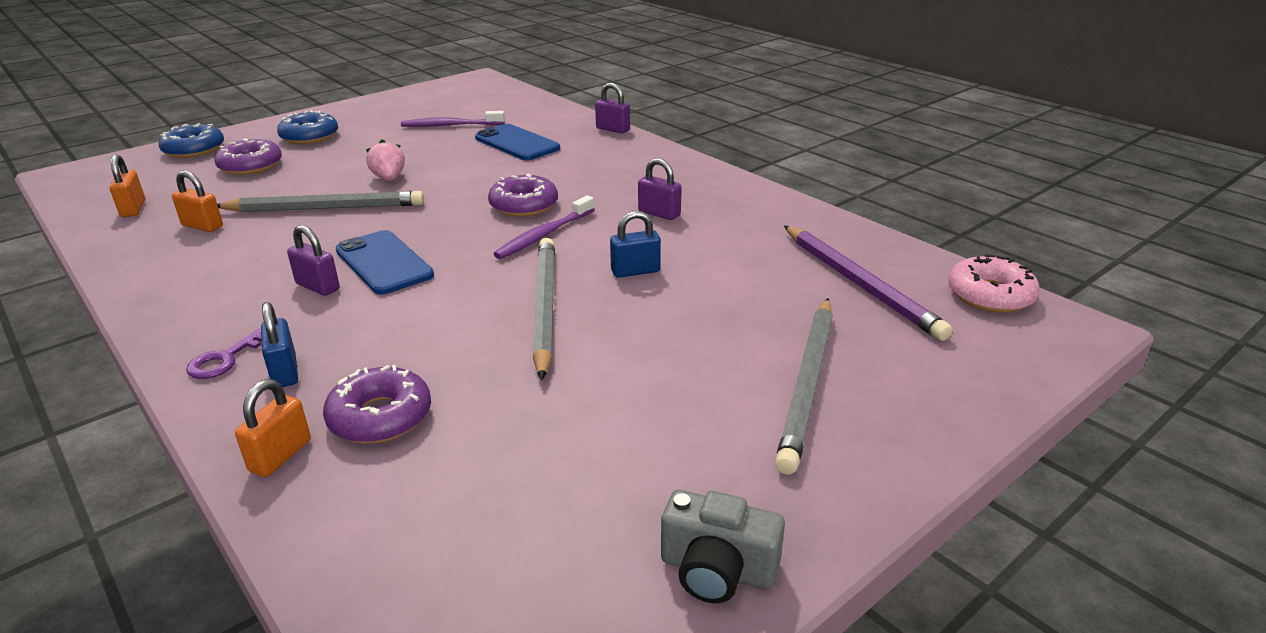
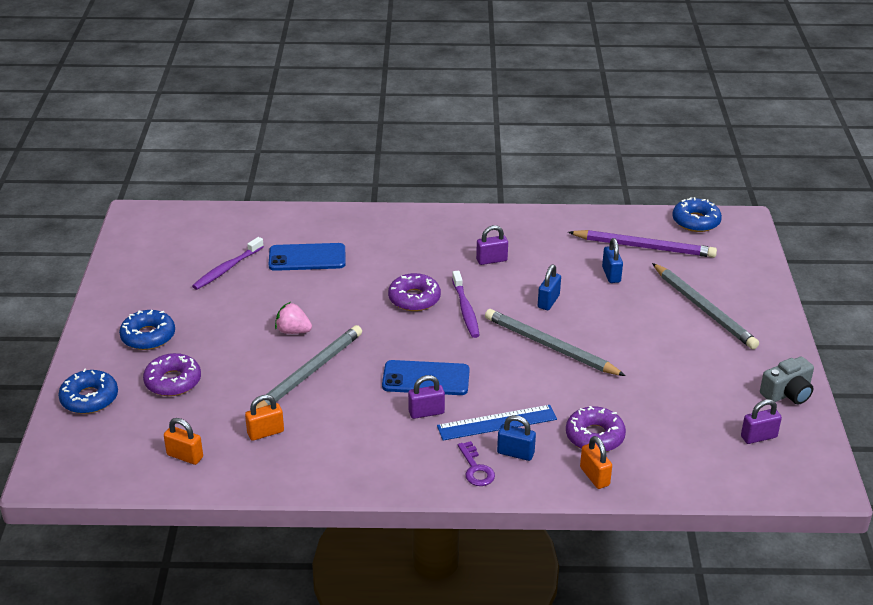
camera: 50 degrees left, 5 degrees up
(340, 335) = (497, 422): none -> blue ruler
(613, 129) = (341, 212): purple padlock -> purple padlock (758, 437)
(759, 286) = (611, 274): none -> blue padlock
(990, 295) = (696, 221): pink donut -> blue donut

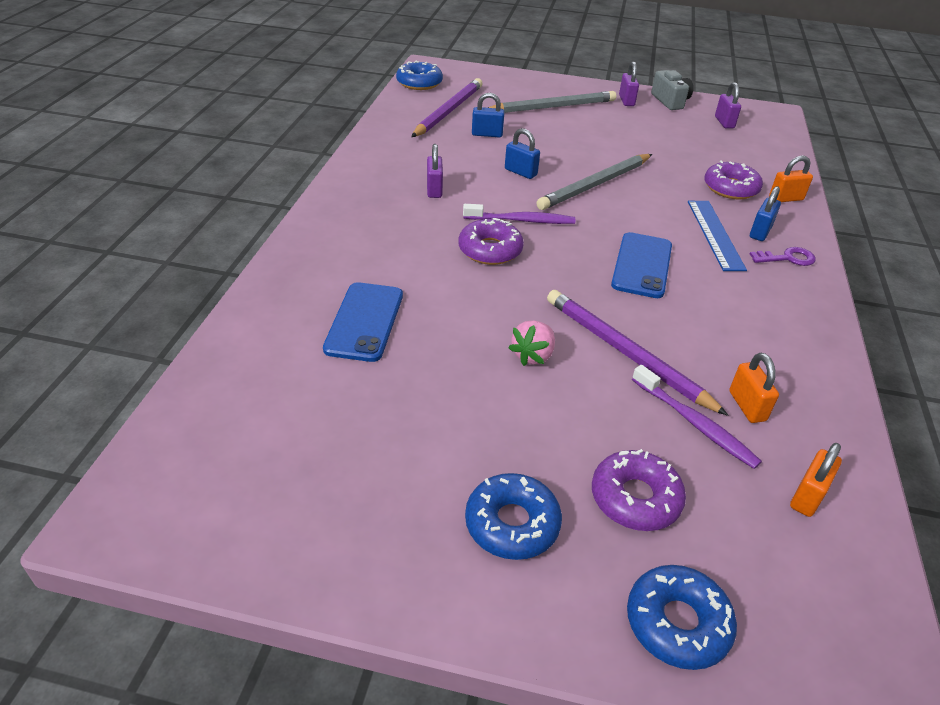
camera: 80 degrees left, 5 degrees up
(227, 269) = (355, 407): purple toothbrush -> purple toothbrush (695, 423)
(307, 373) = (626, 353): grey pencil -> purple pencil
(426, 412) = (700, 274): purple padlock -> purple padlock (626, 101)

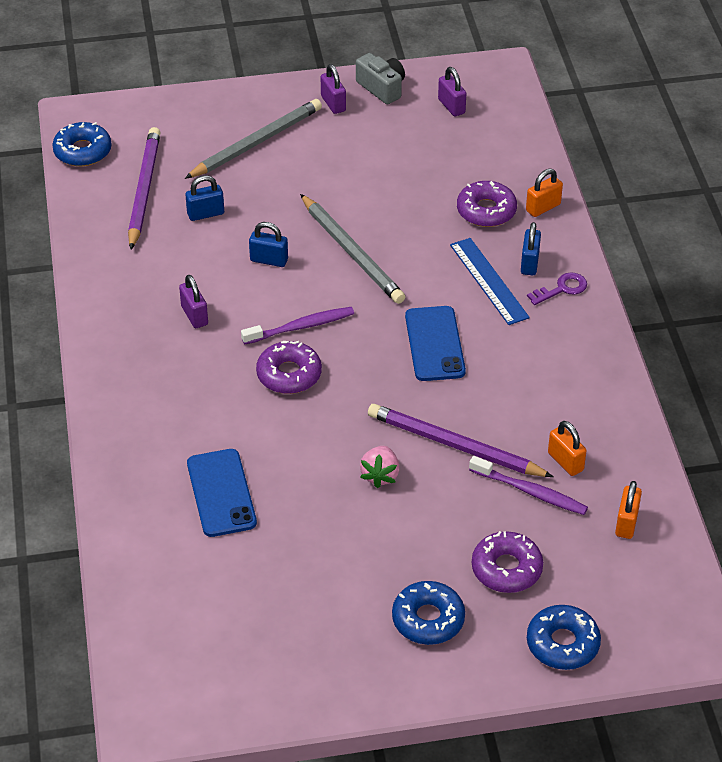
camera: 20 degrees left, 5 degrees up
(596, 185) = (352, 252): grey pencil -> grey pencil turned 60 degrees counterclockwise

